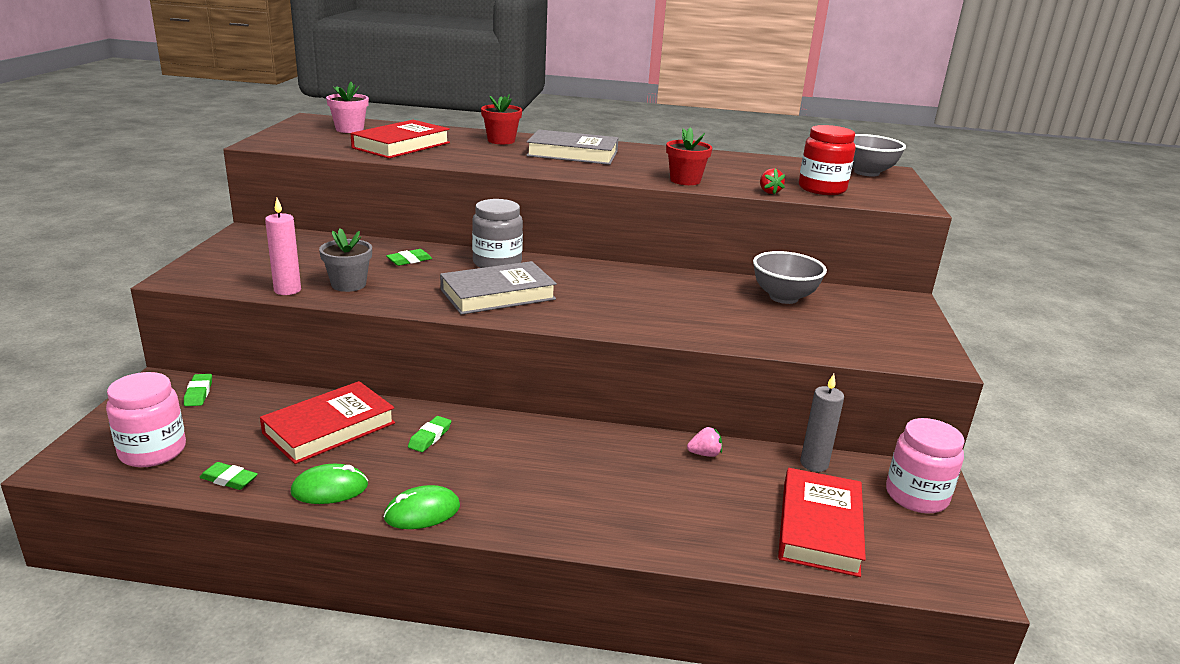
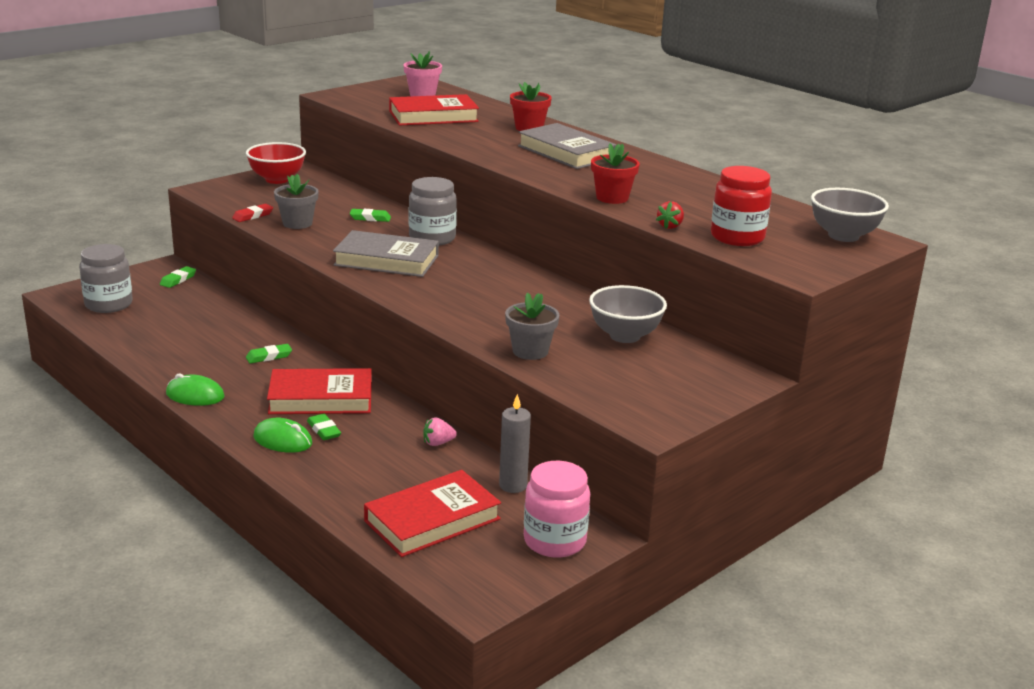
camera: 40 degrees right, 0 degrees up
(153, 451) = (108, 304): pink jar -> grey jar
(229, 479) = (123, 335): green eraser -> green eraser (324, 430)
(246, 248) = (277, 179): none -> red bowl
(287, 290) = (252, 216): pink candle -> red eraser
(329, 428) = (219, 328): red book -> red book (321, 398)
(330, 489) = (166, 362): green mouse -> green mouse (282, 440)
(704, 454) = (438, 443): pink strawberry -> pink strawberry turned 135 degrees clockwise
(755, 334) = (530, 351): none -> grey flower pot

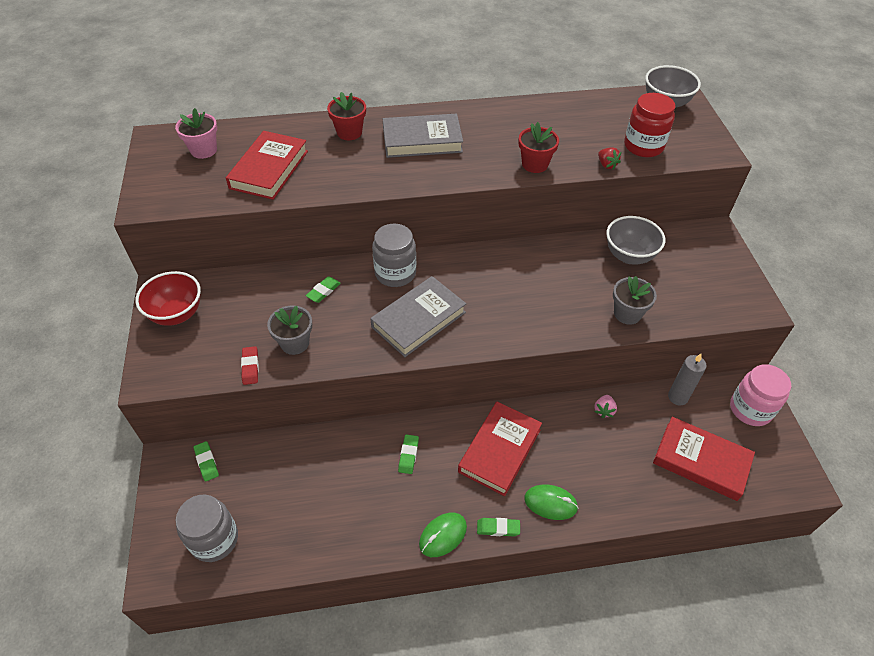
camera: 55 degrees left, 25 degrees up
(282, 440) = (550, 503): green mouse -> green mouse turned 45 degrees clockwise
(324, 430) = (549, 470): green eraser -> green eraser (498, 528)
(432, 520) = (701, 461): red book -> red book turned 60 degrees counterclockwise

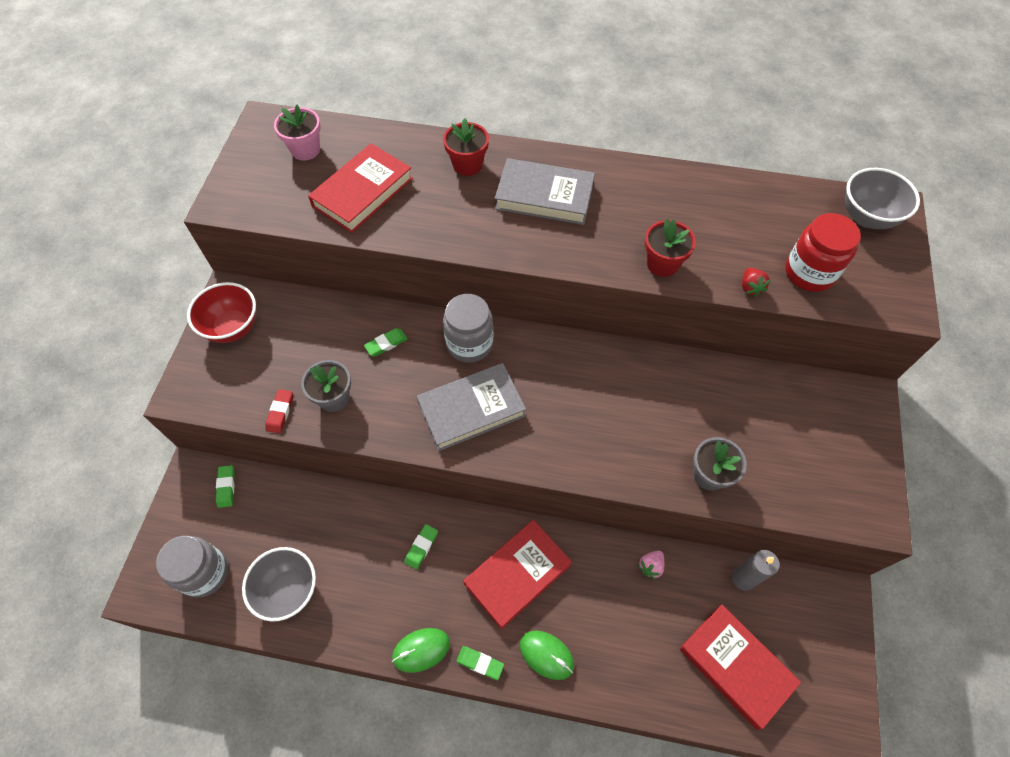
camera: 20 degrees right, 10 degrees up
(629, 256) = (745, 399): grey bowl -> grey bowl (288, 590)
(750, 409) = (824, 623): pink jar -> none

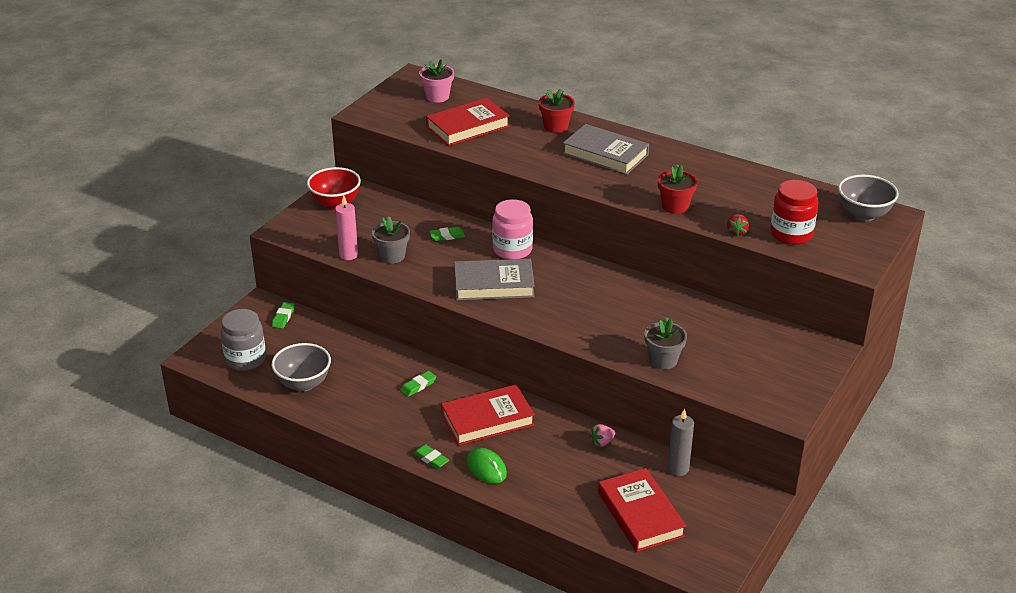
camera: 20 degrees right, 25 degrees down
(280, 412) = (348, 255): red eraser -> pink candle
(421, 650) = (388, 440): green mouse -> none
(469, 344) = (512, 250): grey jar -> pink jar

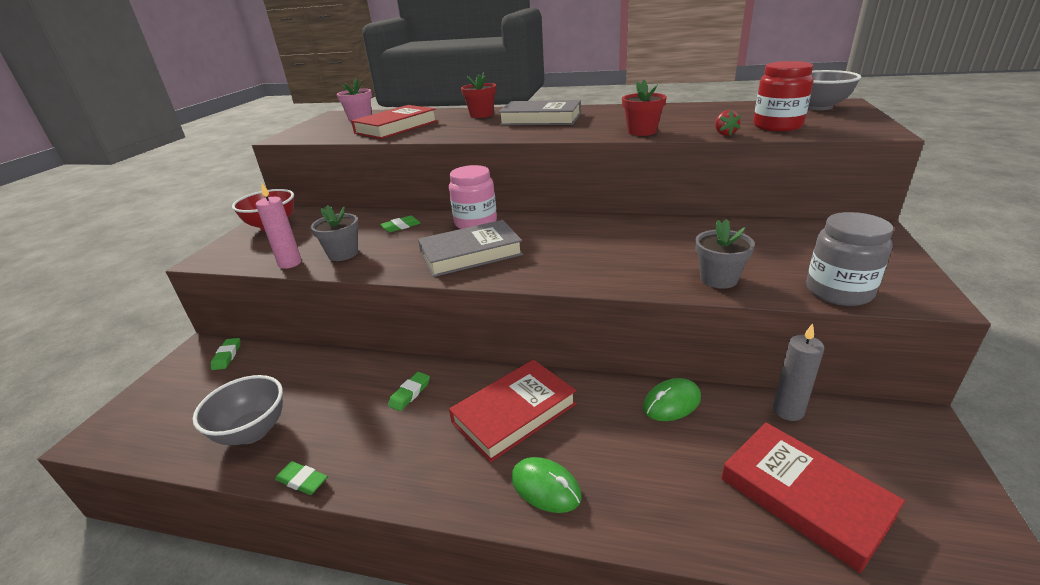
camera: 15 degrees left, 5 degrees down
(245, 359) = (170, 419): grey jar -> grey jar (838, 291)
(431, 459) = (459, 497): green eraser -> green eraser (302, 481)
(602, 442) = (671, 403): pink strawberry -> green mouse

